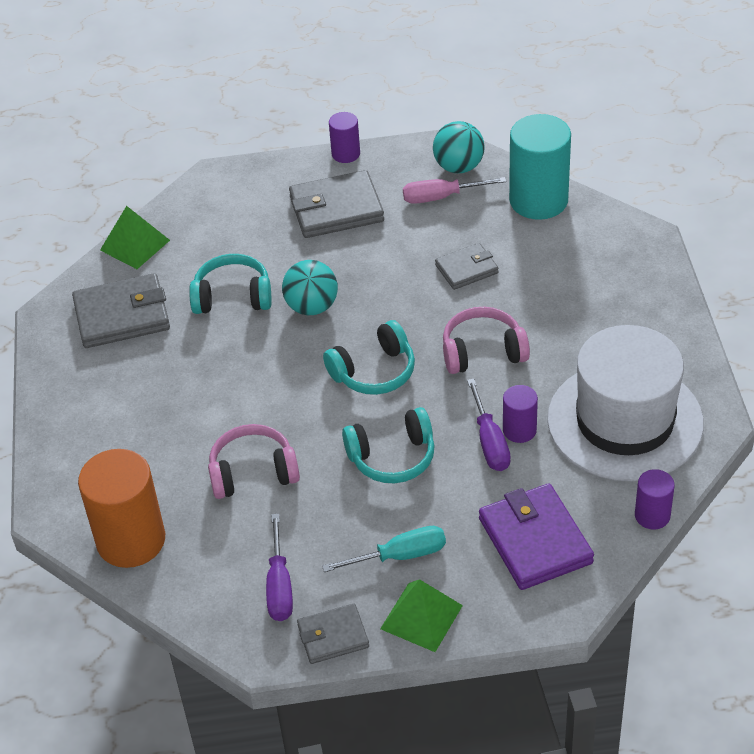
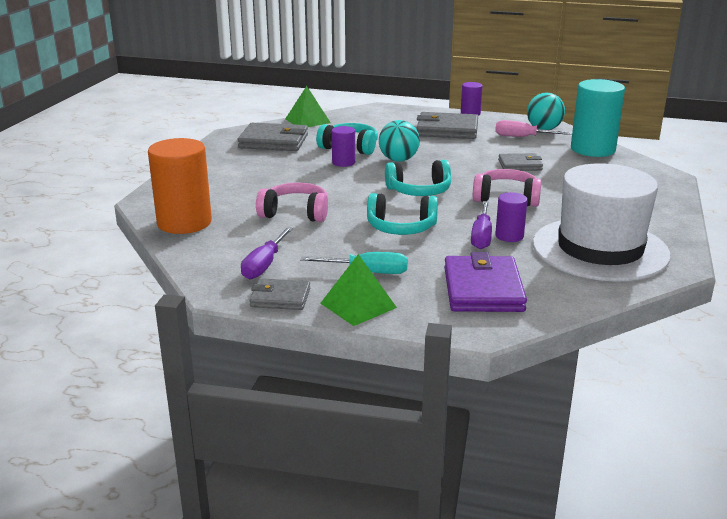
camera: 20 degrees right, 20 degrees down
(652, 515) = (595, 299): purple cylinder -> purple cylinder (343, 162)

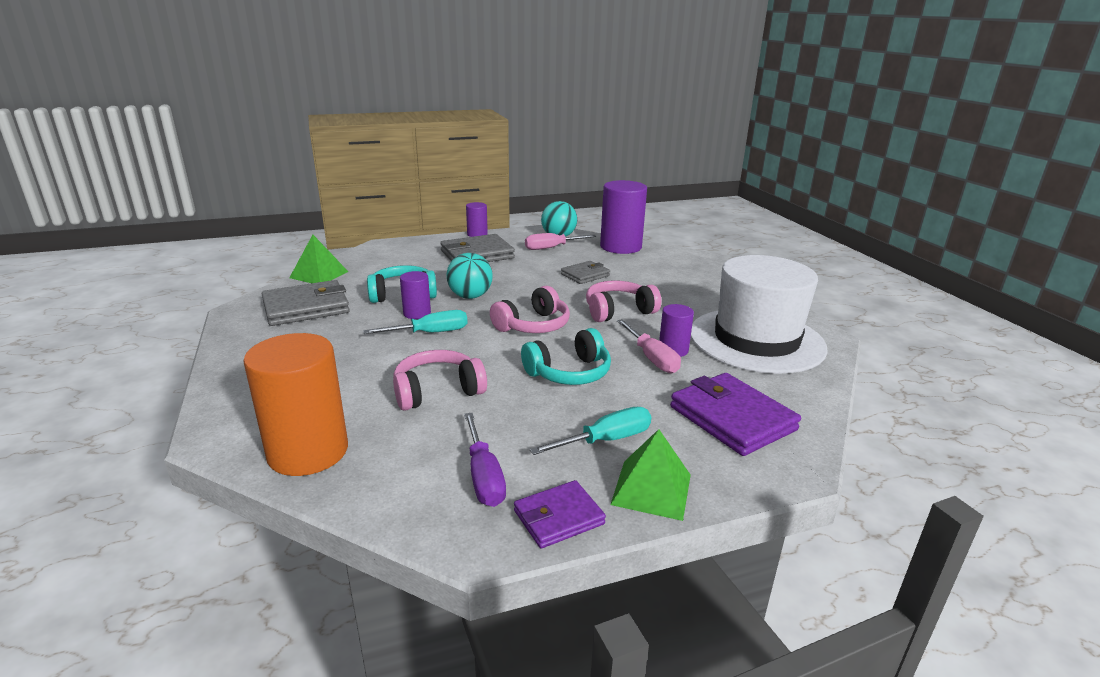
camera: 35 degrees left, 0 degrees up
(280, 298) = (558, 517): grey wallet -> purple wallet
(337, 177) = (431, 333): none -> turquoise screwdriver
(419, 191) = (533, 325): turquoise headphones -> pink headphones
(481, 236) = (652, 358): purple screwdriver -> pink screwdriver
(593, 149) = (620, 247): turquoise cylinder -> purple cylinder

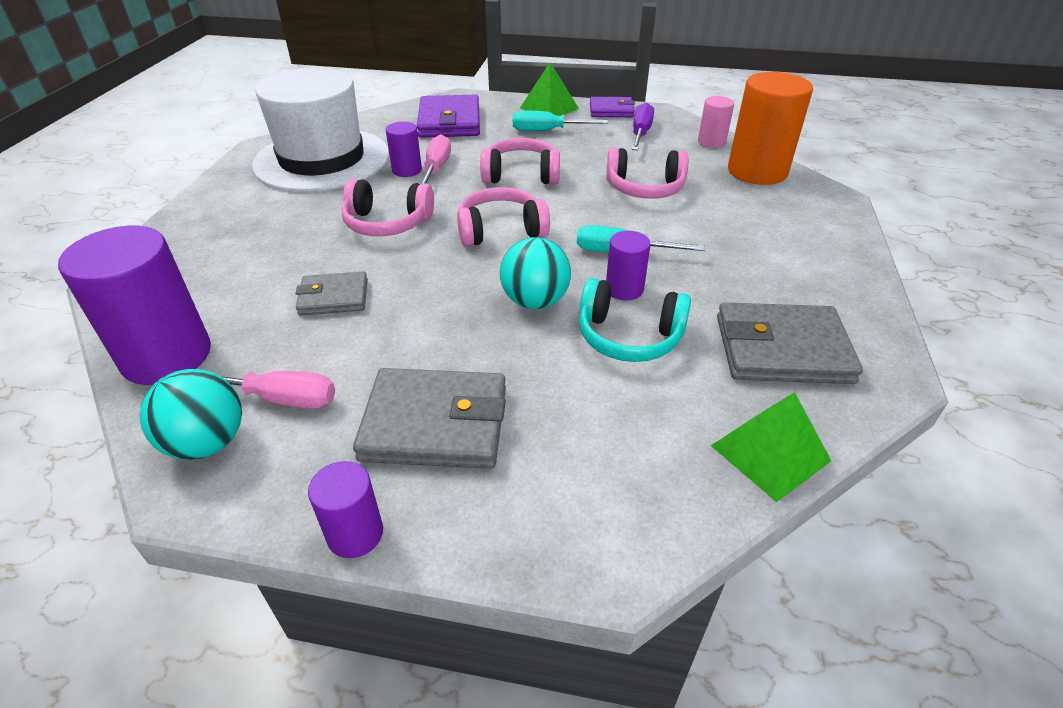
camera: 150 degrees left, 15 degrees up
(375, 490) = (711, 142): none -> pink cylinder
(569, 373) = (521, 175): turquoise headphones -> pink headphones

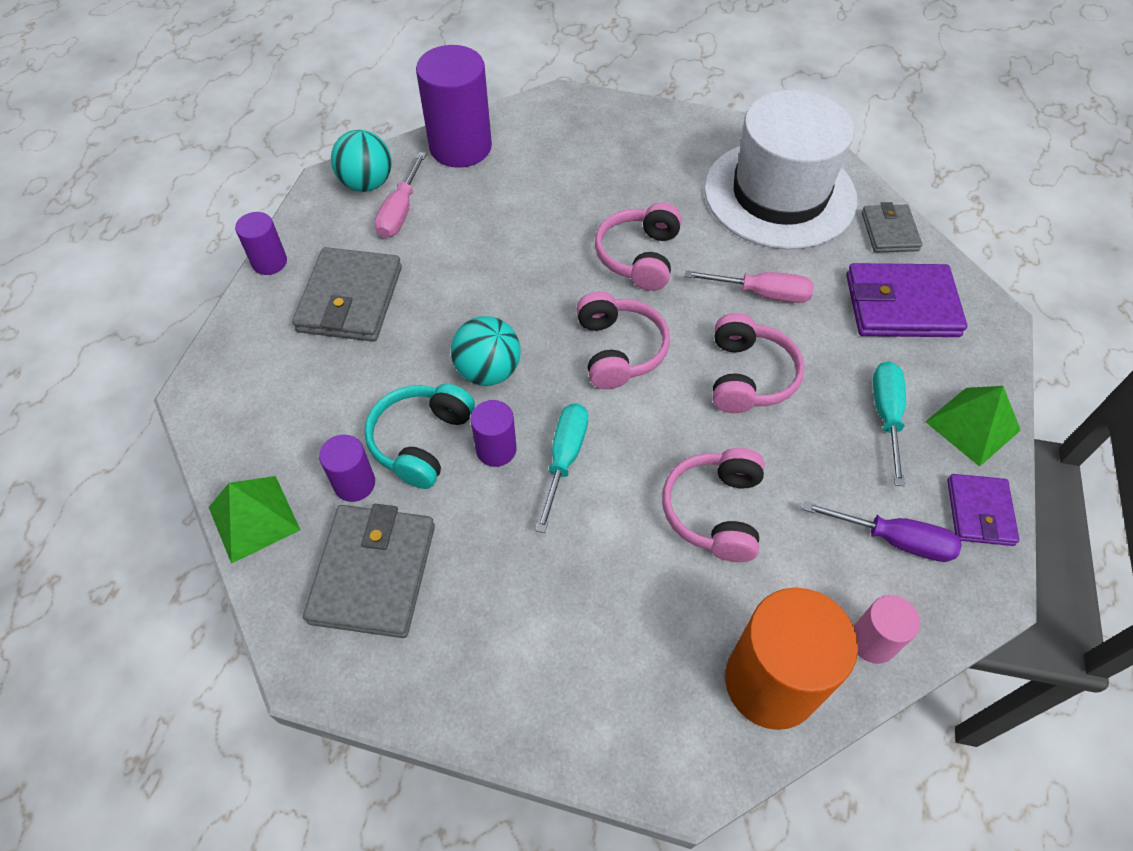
camera: 95 degrees right, 15 degrees up
(333, 297) = (518, 229): grey wallet -> grey wallet (889, 231)
(407, 170) = (757, 267): purple cylinder -> purple cylinder (354, 484)

